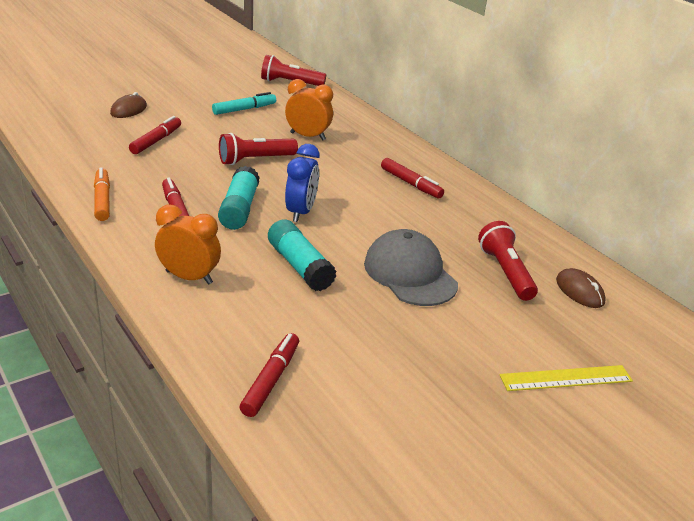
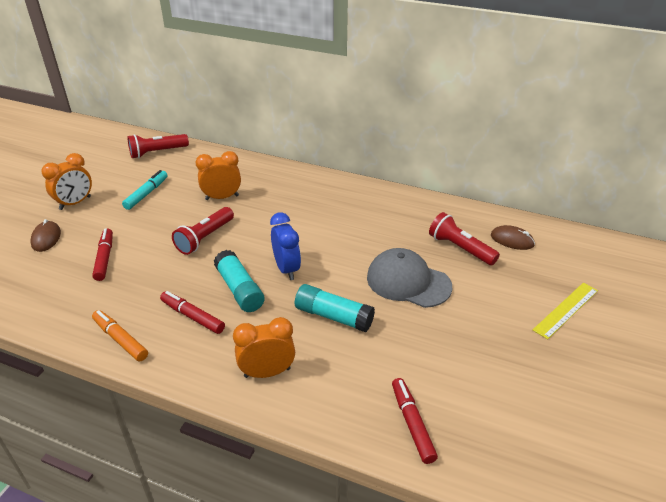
camera: 30 degrees left, 5 degrees up
(179, 94) = (75, 203): none -> orange clock
(410, 184) = (335, 205): red marker -> none

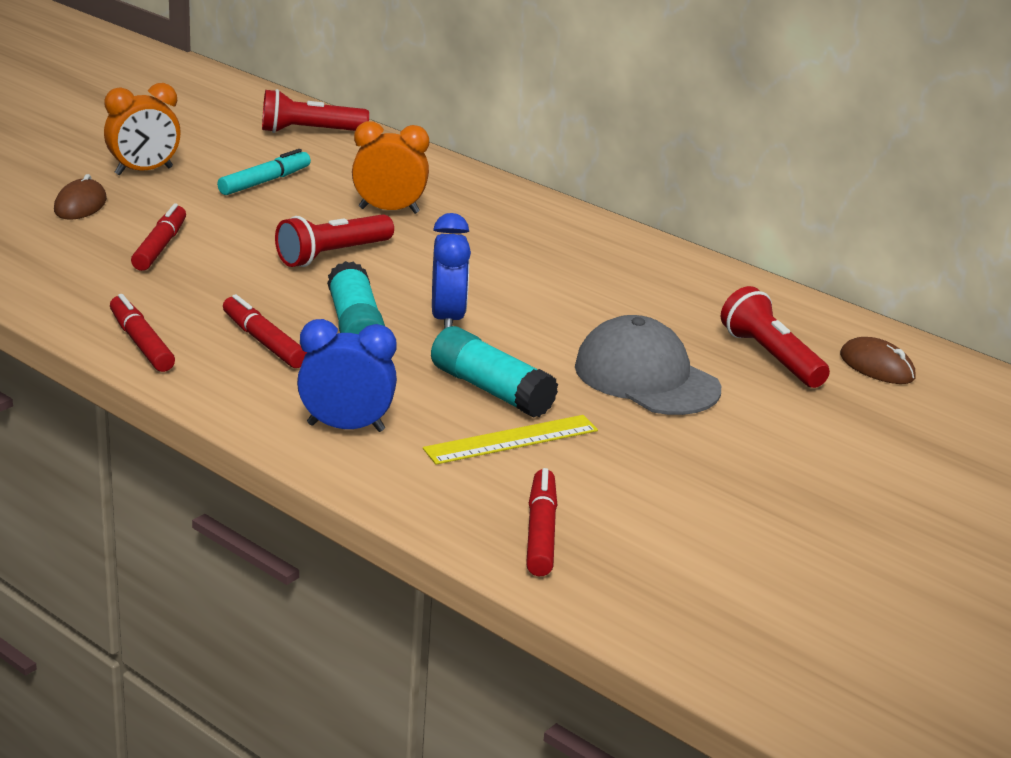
camera: 15 degrees right, 10 degrees down
(120, 340) = (141, 343): orange marker -> red marker
(267, 372) = (346, 427): orange clock -> blue clock
(566, 310) = (907, 470): yellow ruler -> yellow ruler (511, 440)

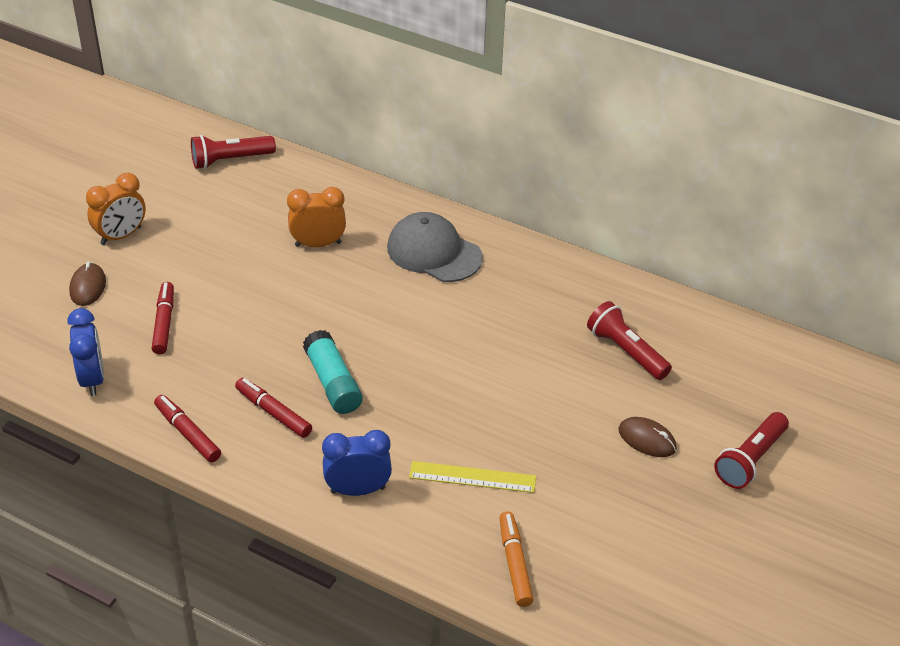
camera: 10 degrees left, 15 degrees up
(264, 182) = (216, 229): turquoise marker -> none
(332, 255) = (292, 305): red flashlight -> red flashlight (750, 460)
(447, 319) = (395, 360): blue clock -> blue clock (92, 379)
(490, 390) = (445, 429): turquoise glue stick -> none
(511, 440) = (472, 477): yellow ruler -> yellow ruler turned 45 degrees clockwise
(540, 532) = (514, 564): red marker -> orange marker
(646, 378) = (547, 392): grey cap -> grey cap (434, 252)
(877, 366) = (699, 345): brown mouse -> brown mouse (647, 439)

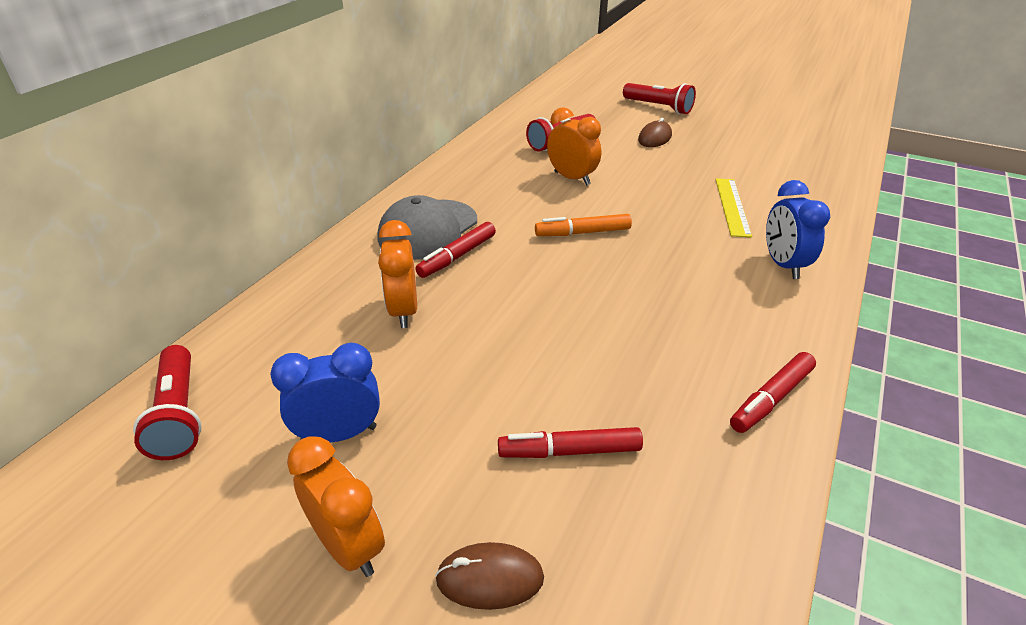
camera: 90 degrees left, 5 degrees down
(92, 379) = (712, 528): blue clock -> blue clock (339, 434)
(273, 413) = (705, 327): red marker -> red marker (457, 256)
(333, 382) = (643, 287): turquoise glue stick -> none
(514, 564) = (812, 188): orange marker -> orange marker (583, 233)
(534, 354) = (572, 178): none -> orange clock

